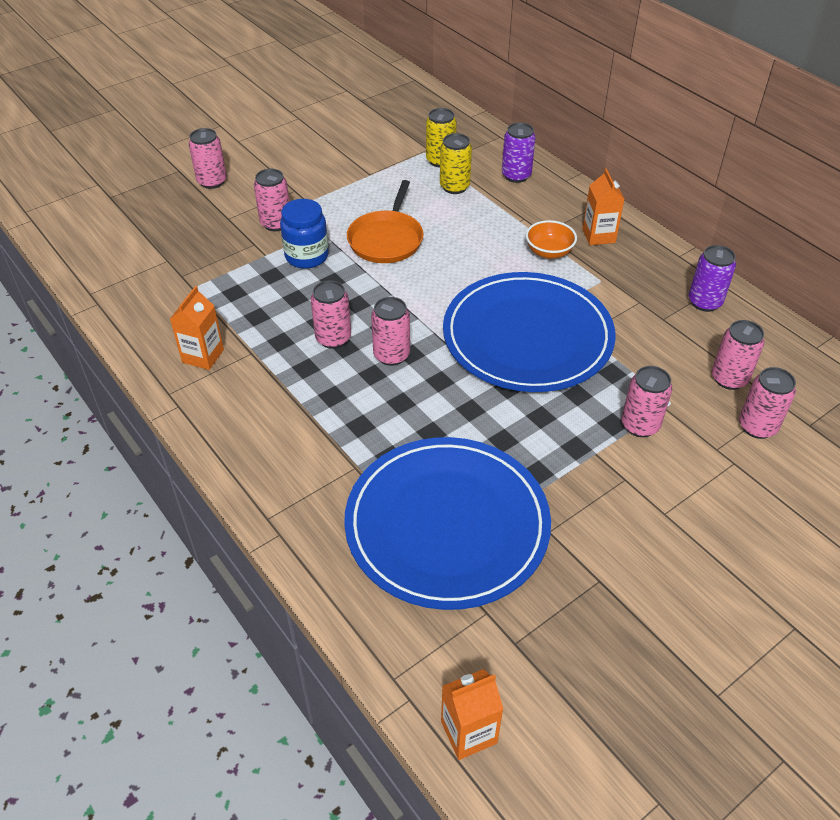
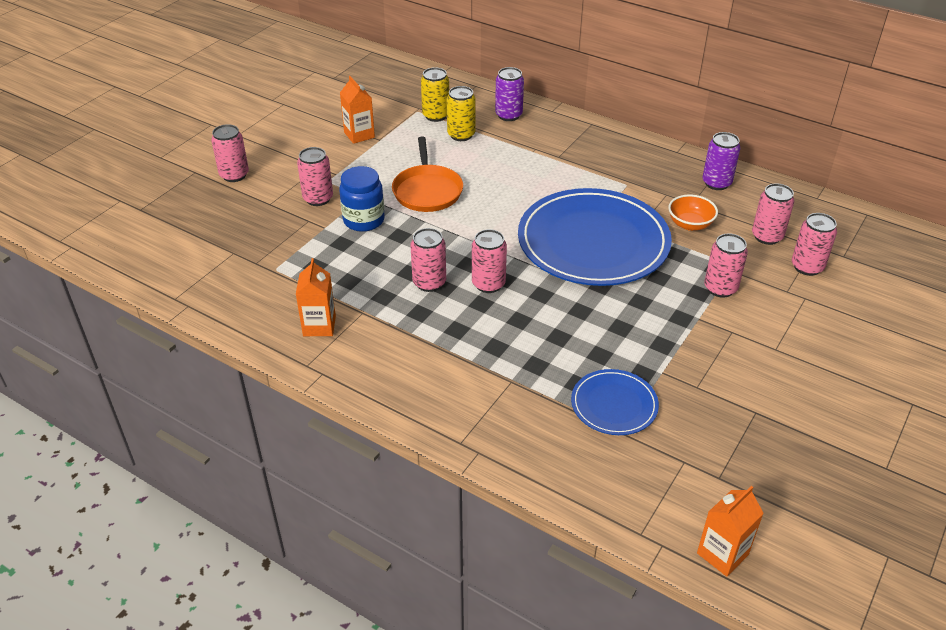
camera: 20 degrees left, 5 degrees down
(447, 525) = (614, 405): blue plate -> blue plate, size x0.48
(549, 252) = (572, 171): orange bowl -> orange bowl (690, 224)
(598, 236) = (604, 149): orange carton -> orange carton (359, 135)

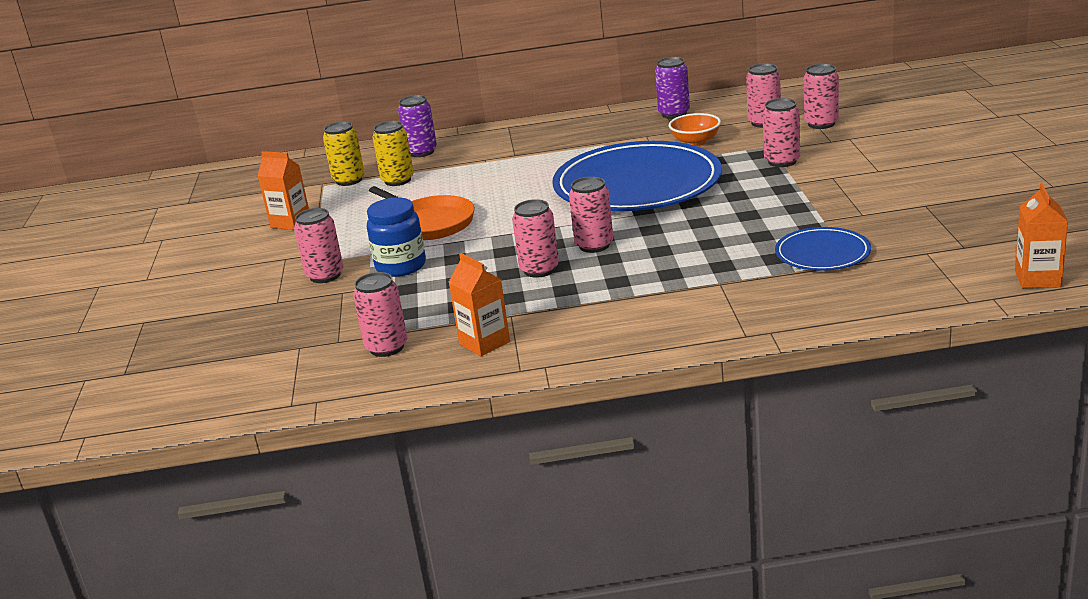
camera: 35 degrees left, 15 degrees down
(234, 175) = (197, 303): pink can -> pink can (386, 347)

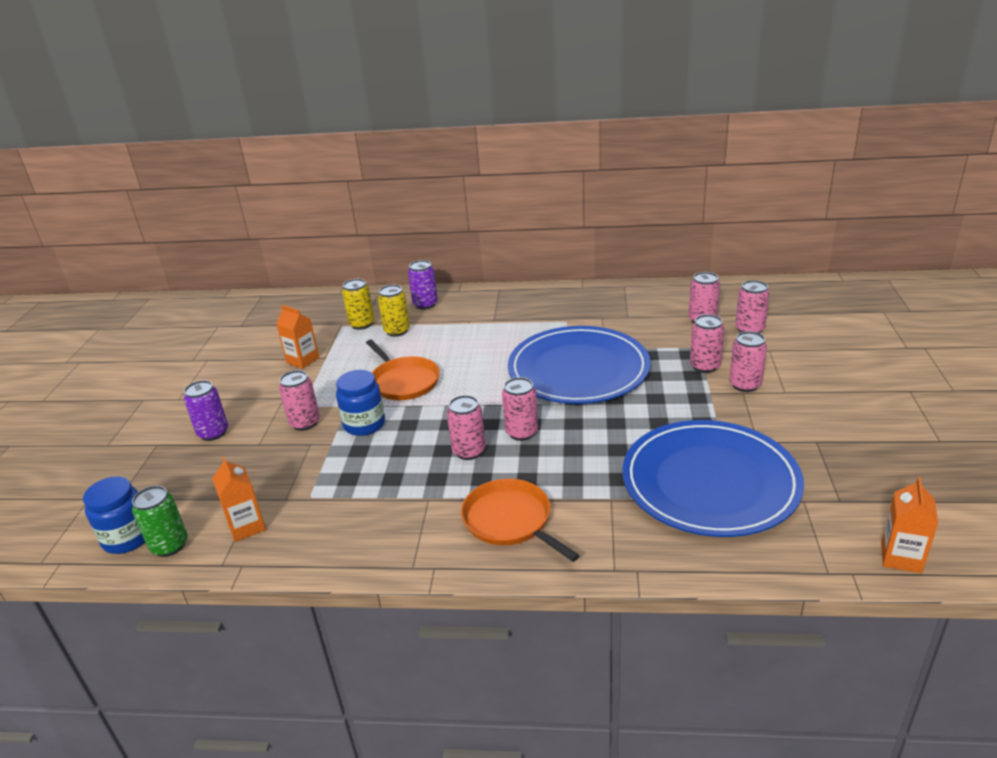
camera: 10 degrees right, 5 degrees up
(159, 403) = (128, 538): none -> blue jar
(216, 400) = (169, 545): none -> green can
(386, 347) = (319, 515): pink can -> pink can (745, 385)
(484, 343) = (396, 528): orange carton -> orange carton (247, 526)
(614, 317) = (510, 521): none -> orange pan
(674, 114) = (631, 298): purple can -> purple can (213, 433)
(695, 142) = (639, 331): orange bowl -> none
(822, 253) = (710, 482): blue plate -> blue plate, size x2.09

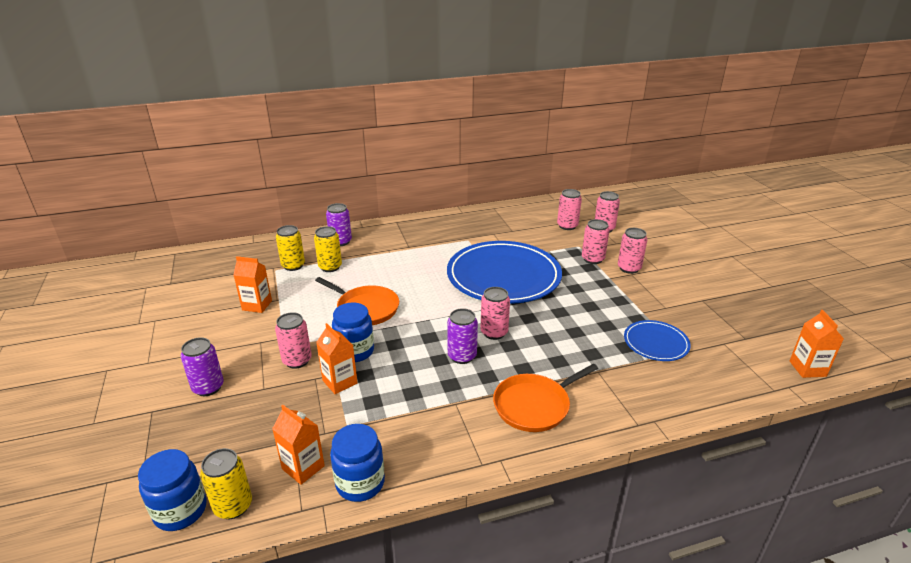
camera: 25 degrees left, 0 degrees up
(169, 545) = (233, 506): green can -> yellow can
(286, 554) = (360, 483): none -> blue jar
(330, 452) = (340, 382): none -> orange carton
(469, 451) = (462, 356): pink can -> purple can
(510, 521) = (534, 405): orange pan -> orange pan turned 60 degrees counterclockwise
(710, 482) = (656, 343): blue plate -> blue plate, size x0.48

